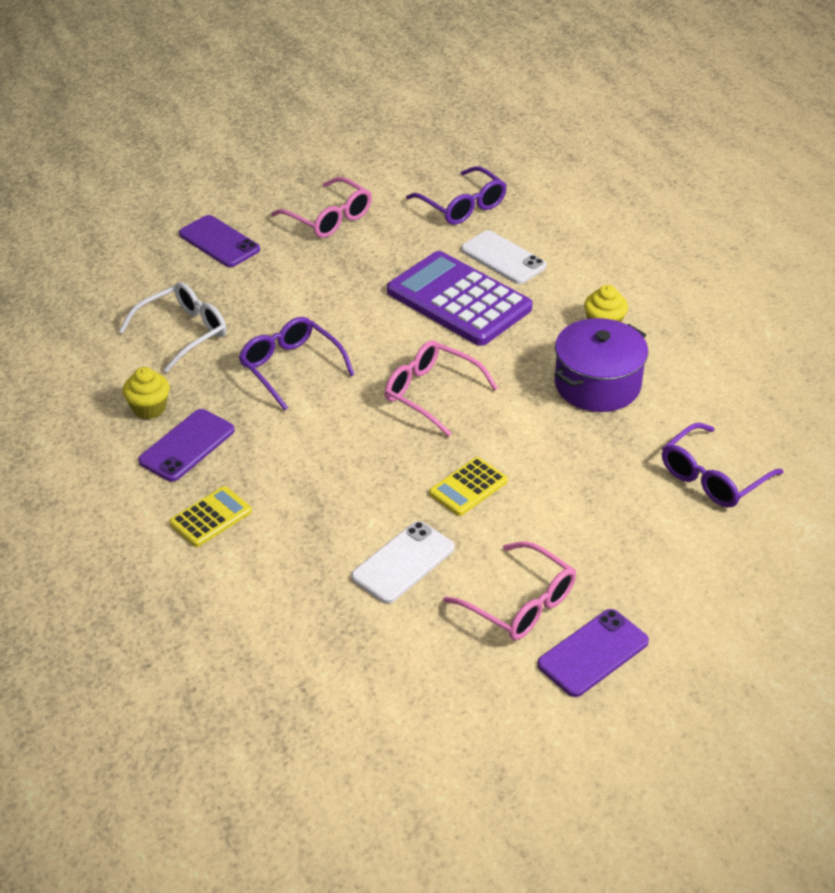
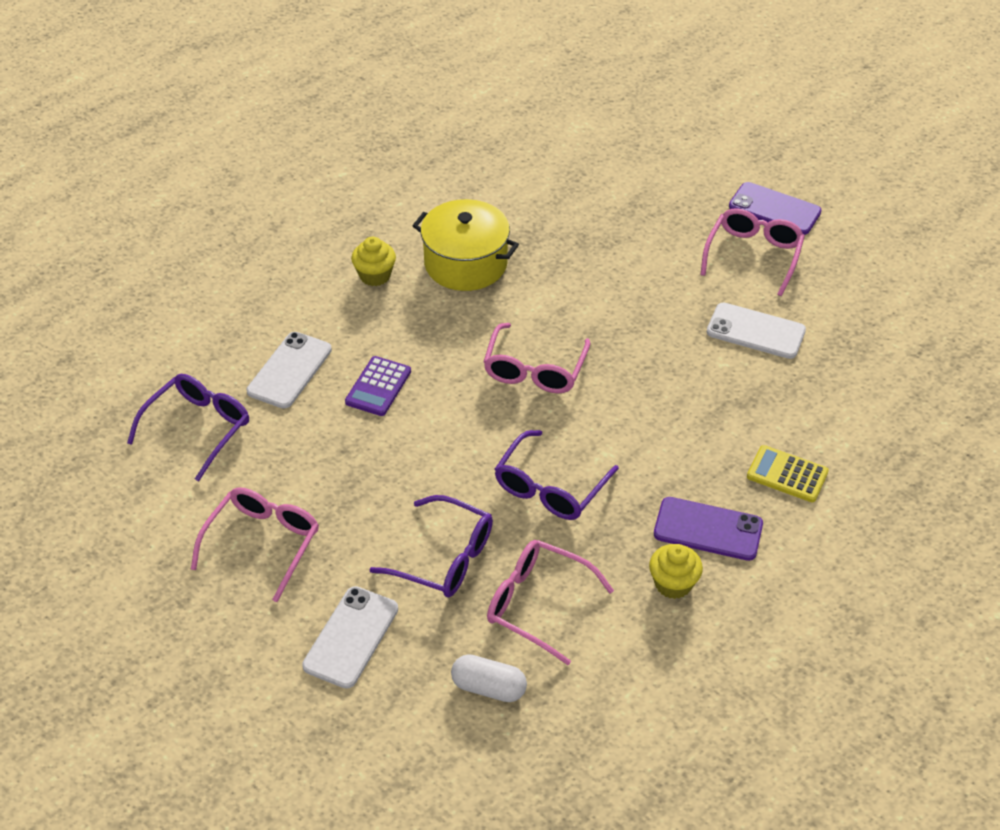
camera: 110 degrees left, 5 degrees up
(131, 293) = (488, 687): none -> white capsule
(183, 332) = (537, 604): white glasses -> pink glasses
(219, 242) = (351, 637): purple phone -> white phone
(459, 300) = (378, 387): purple calculator -> purple calculator, size x0.48
(468, 487) = (645, 314): yellow calculator -> none
(597, 384) = (465, 263): purple pot -> yellow pot
(712, 477) = (550, 179): purple glasses -> purple glasses (444, 558)

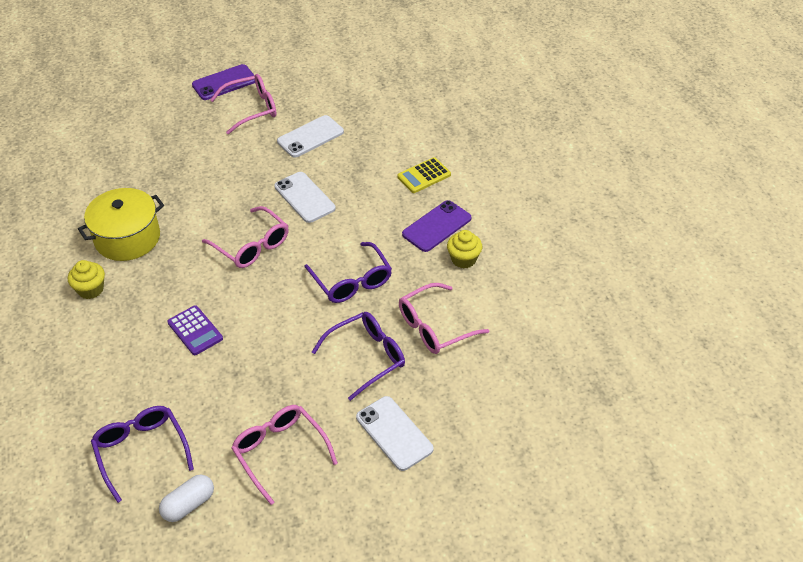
camera: 60 degrees left, 0 degrees up
(289, 370) = (135, 374): white phone -> white phone (304, 197)
(488, 687) = (479, 378): white capsule -> white capsule (188, 505)
(753, 255) = (251, 109): pink glasses -> pink glasses turned 105 degrees clockwise

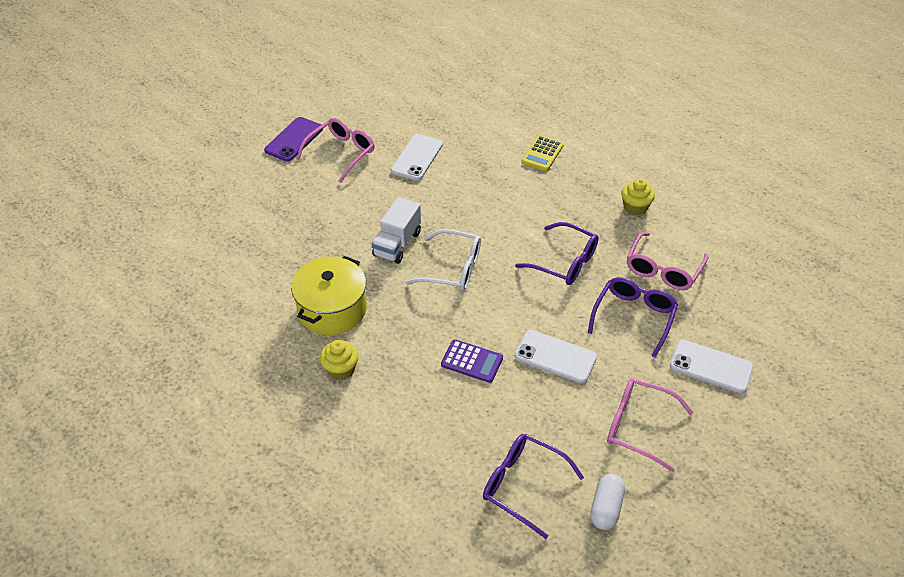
camera: 30 degrees left, 0 degrees up
(226, 205) = (397, 244): none -> white truck
(252, 246) = (453, 268): pink glasses -> white glasses
(304, 197) = (460, 210): white phone -> white phone (555, 357)
(437, 226) = (590, 190): purple phone -> none

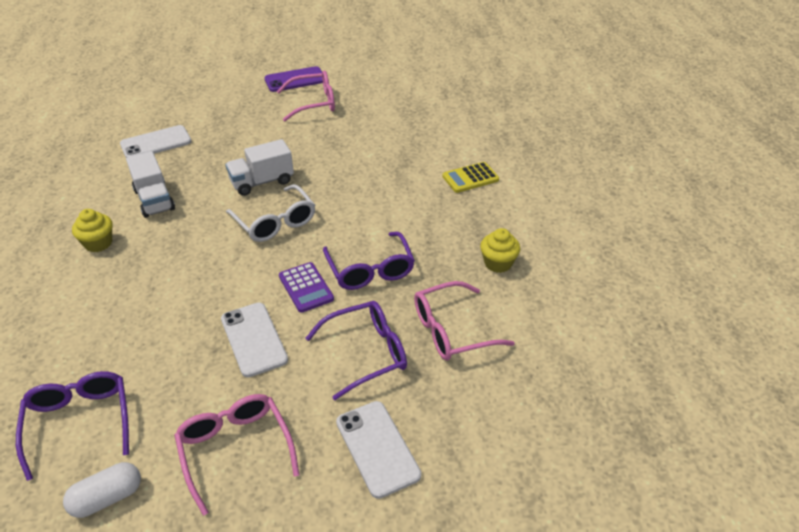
camera: 40 degrees right, 5 degrees down
(332, 309) = (154, 200): yellow pot -> white truck
(417, 157) = (363, 131): white phone -> white phone (156, 143)
(472, 361) = (188, 298): purple calculator -> purple calculator (306, 288)

